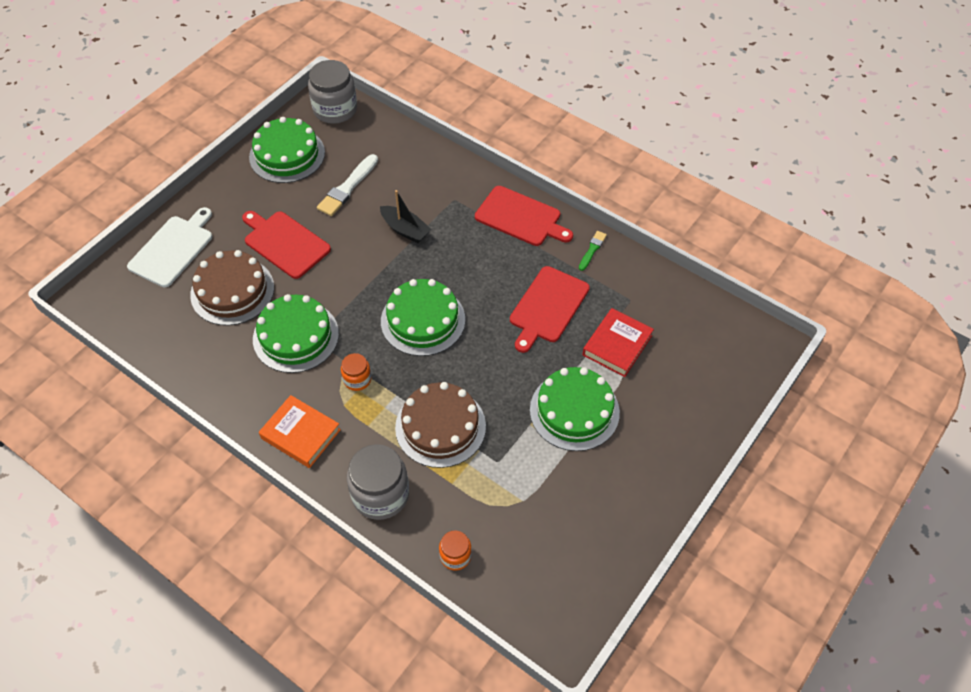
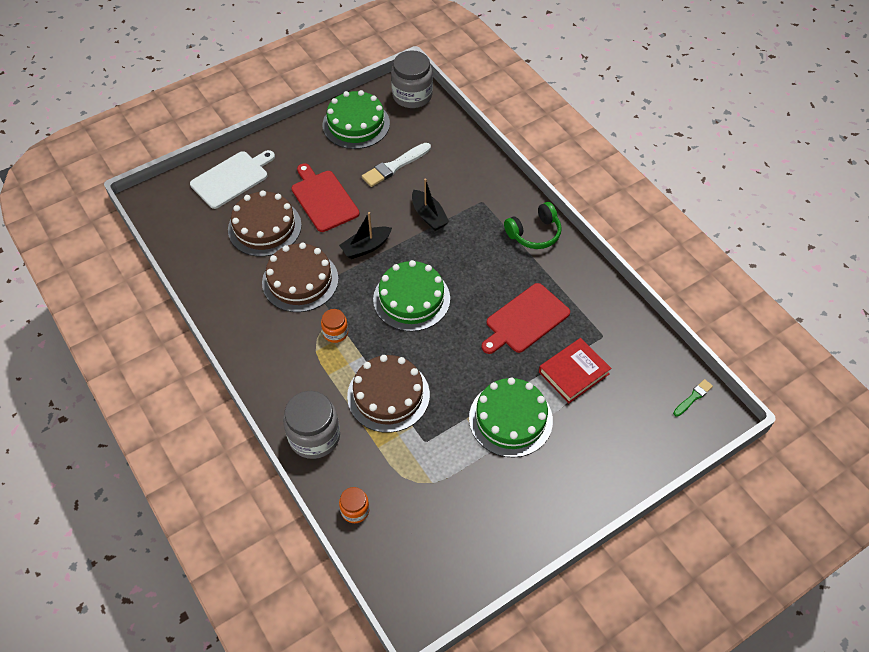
camera: 20 degrees right, 0 degrees up
(296, 336) = (300, 280): green cake -> brown cake
(300, 434) = (270, 364): orange book -> none
(352, 281) = (366, 247): none -> black boat
(520, 217) = (534, 233): red cutting board -> green headphones
(592, 250) = (587, 280): green brush -> green brush (693, 397)

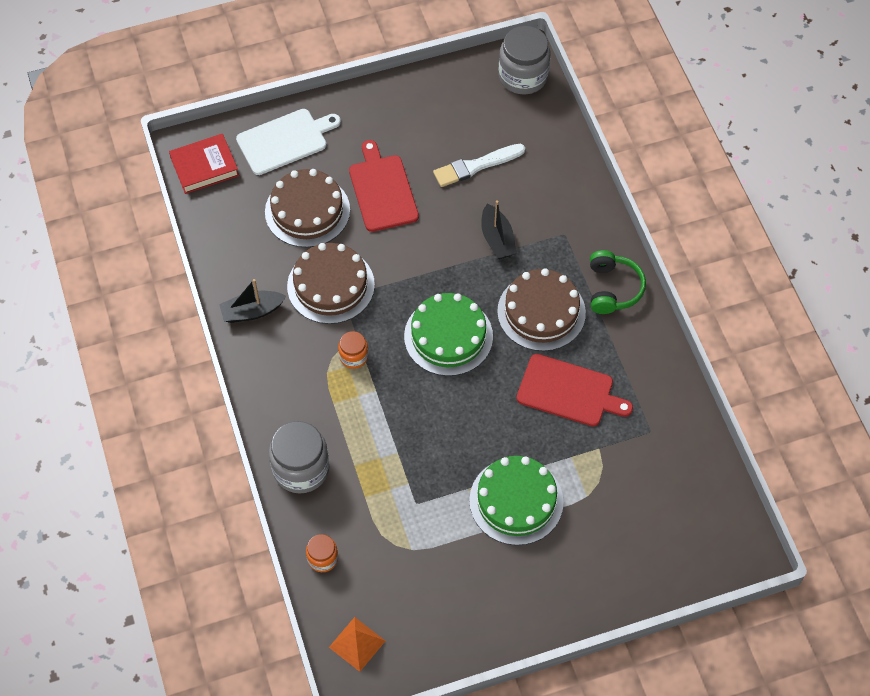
camera: 15 degrees right, 5 degrees up
(356, 124) = (445, 100): green cake -> none
(366, 247) = (414, 262): black boat -> black boat (252, 311)
(388, 395) = (391, 442): brown cake -> brown cake (541, 312)
(408, 580) = (357, 644): none -> orange pyramid
(525, 320) = (568, 391): red cutting board -> red cutting board turned 135 degrees counterclockwise
(534, 233) = (613, 288): green headphones -> green headphones turned 75 degrees counterclockwise
(573, 373) = (603, 466): red book -> red book (204, 167)
(693, 397) = (727, 526): green brush -> none

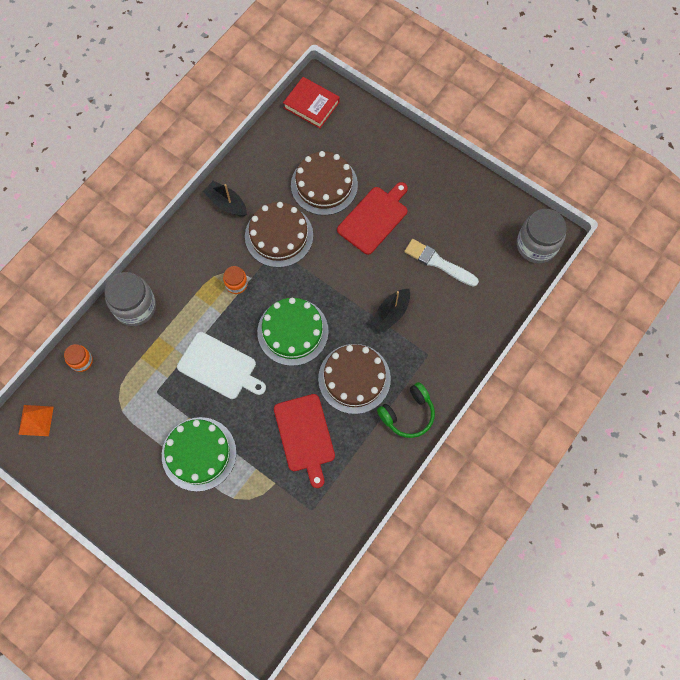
camera: 55 degrees right, 10 degrees up
(285, 141) = (367, 136): white cutting board -> white cutting board (219, 367)

